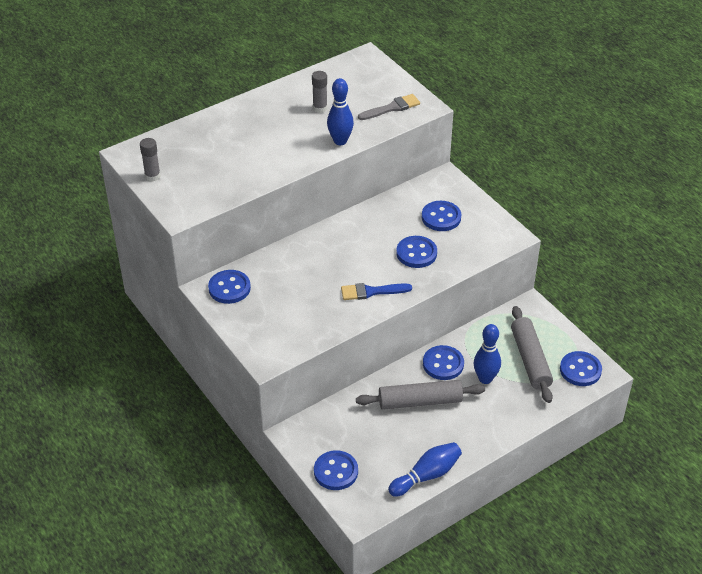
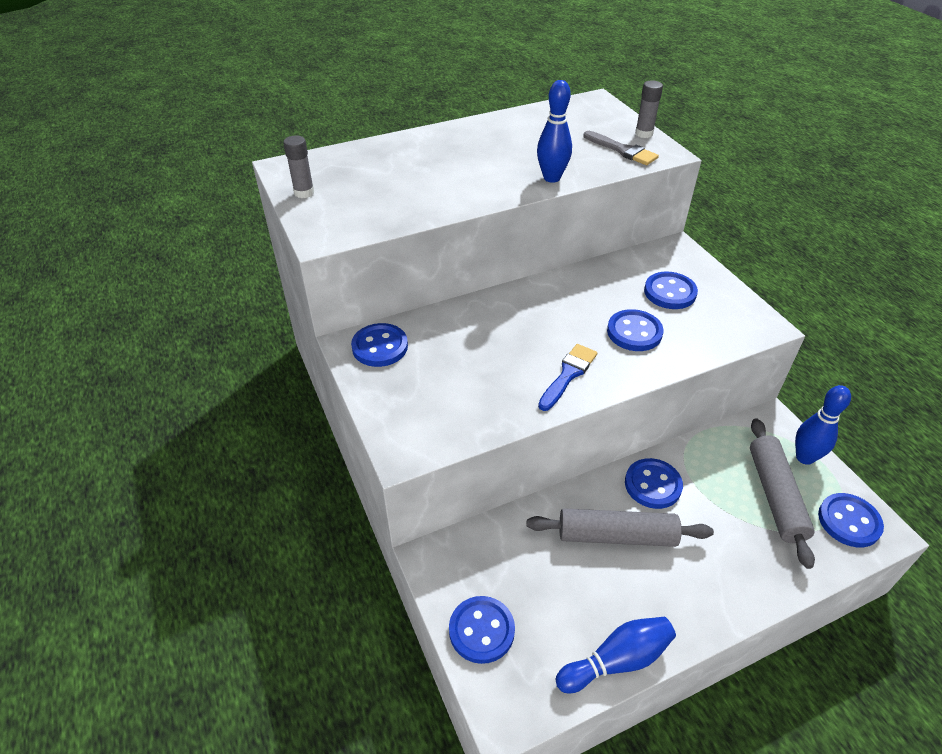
camera: 10 degrees right, 0 degrees up
(320, 108) = (532, 143): grey glue stick -> grey glue stick (644, 133)
(371, 292) = (568, 375): blue brush -> blue brush turned 120 degrees clockwise
(391, 108) = (622, 150): grey brush -> grey brush turned 60 degrees clockwise
(485, 379) = (711, 515): blue bowling pin -> blue bowling pin (804, 457)

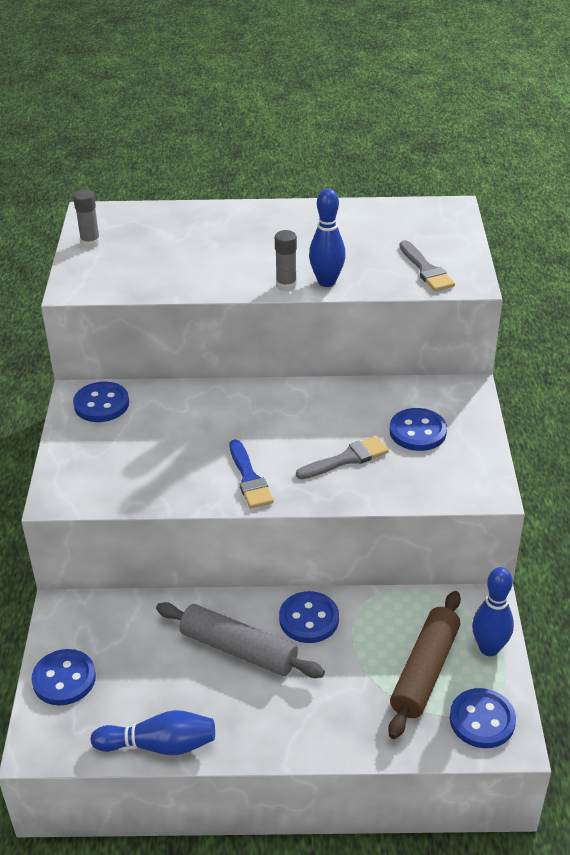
camera: 25 degrees right, 5 degrees down
(568, 375) = (249, 478): blue brush -> blue brush turned 105 degrees clockwise
(634, 332) = (346, 459): blue button -> grey brush
(644, 133) = (467, 256): grey glue stick -> grey glue stick (286, 285)
(775, 496) = (424, 671): grey rolling pin -> brown rolling pin

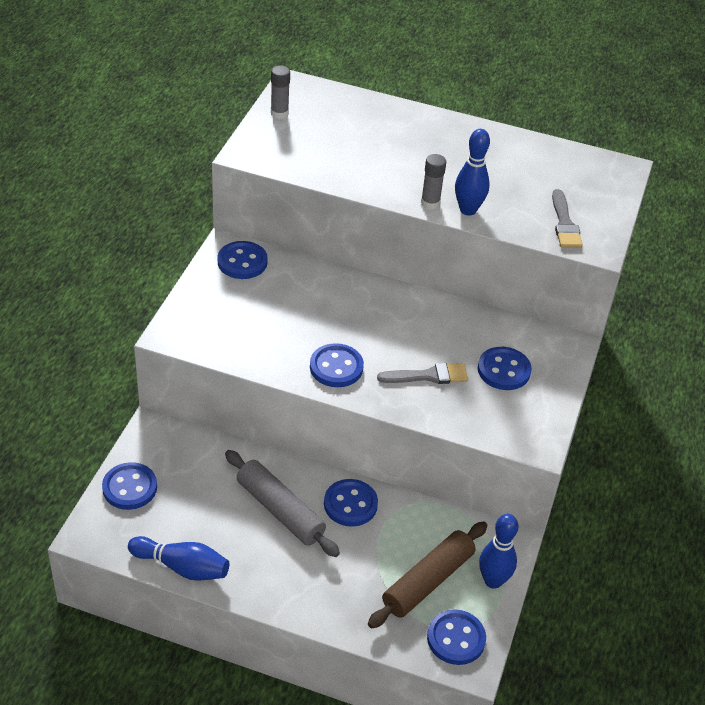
camera: 15 degrees right, 5 degrees up
(249, 478) = (336, 367): blue brush -> blue button

